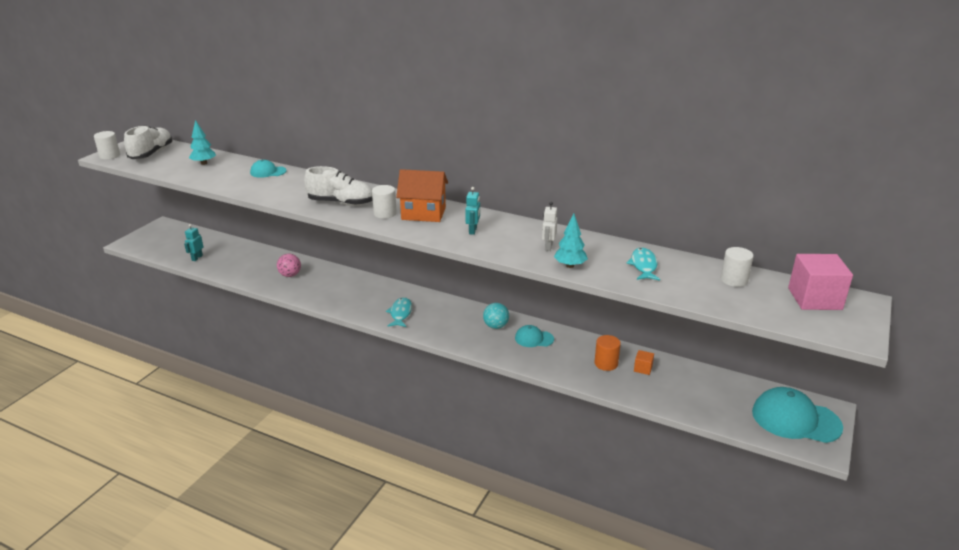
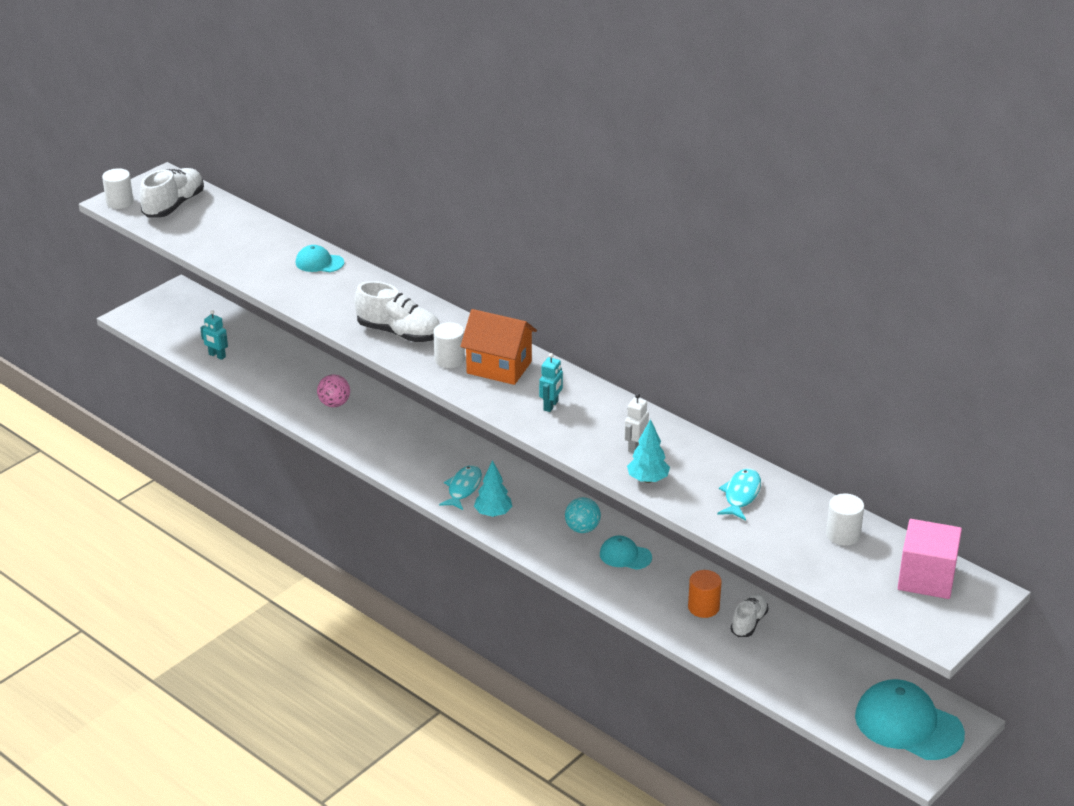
camera: 15 degrees right, 5 degrees up
(197, 258) = (217, 356): turquoise robot -> turquoise robot turned 90 degrees counterclockwise
(204, 163) = (239, 234): turquoise tree -> turquoise tree (493, 513)
(643, 368) = (749, 623): orange cube -> white shoe

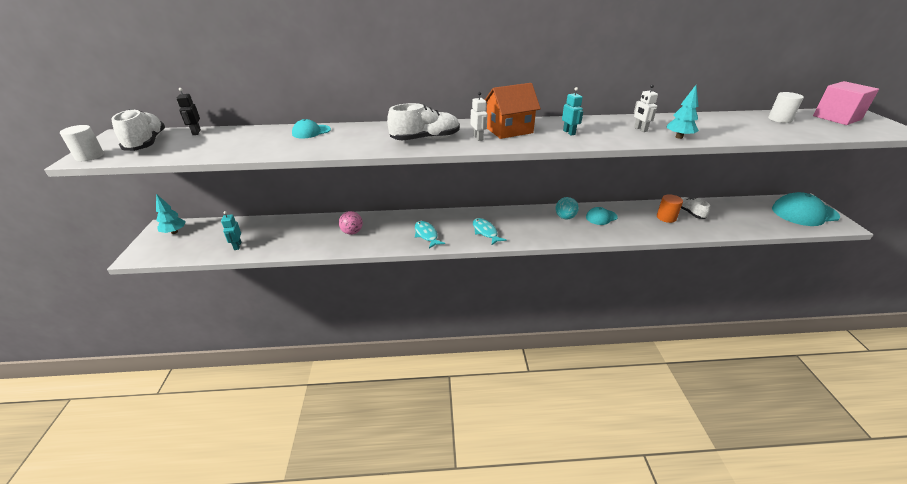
camera: 45 degrees left, 0 degrees up
(217, 356) = (237, 246): turquoise robot -> turquoise robot turned 90 degrees clockwise
(227, 208) = (196, 132): none -> black robot
(449, 360) = (478, 138): white cylinder -> white robot
(493, 513) = (519, 234): turquoise tree -> turquoise tree (174, 232)
(741, 495) = (718, 125): turquoise fish -> turquoise fish (426, 235)

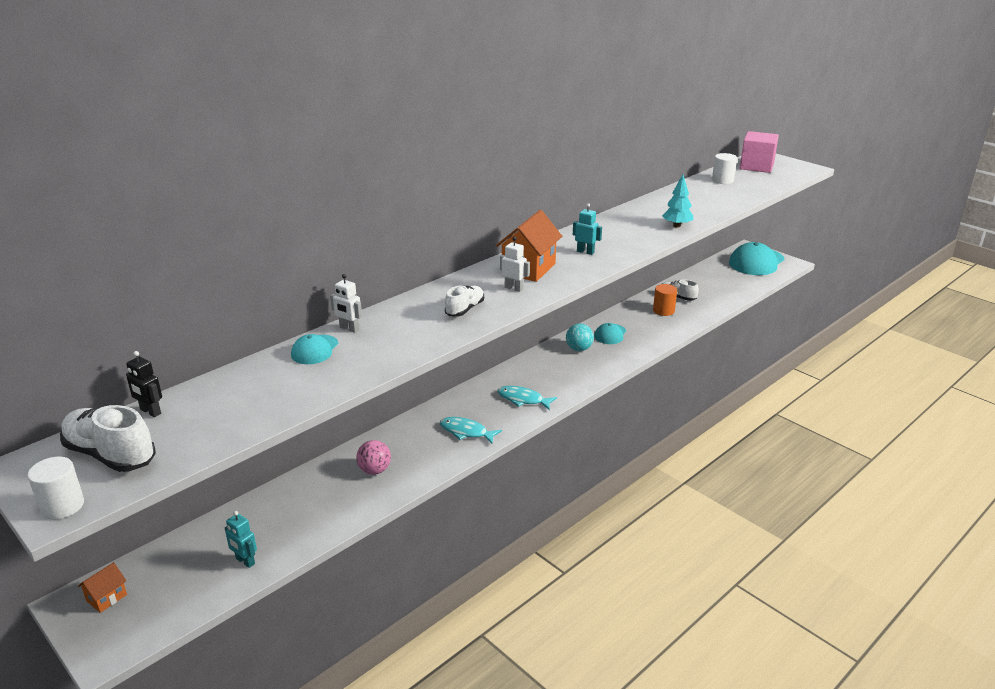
camera: 40 degrees left, 5 degrees down
(174, 232) = (106, 598): turquoise tree -> orange house
(425, 139) = (465, 309): white shoe -> white shoe, size x0.61
(640, 129) = (637, 227): white robot -> white robot (349, 329)

